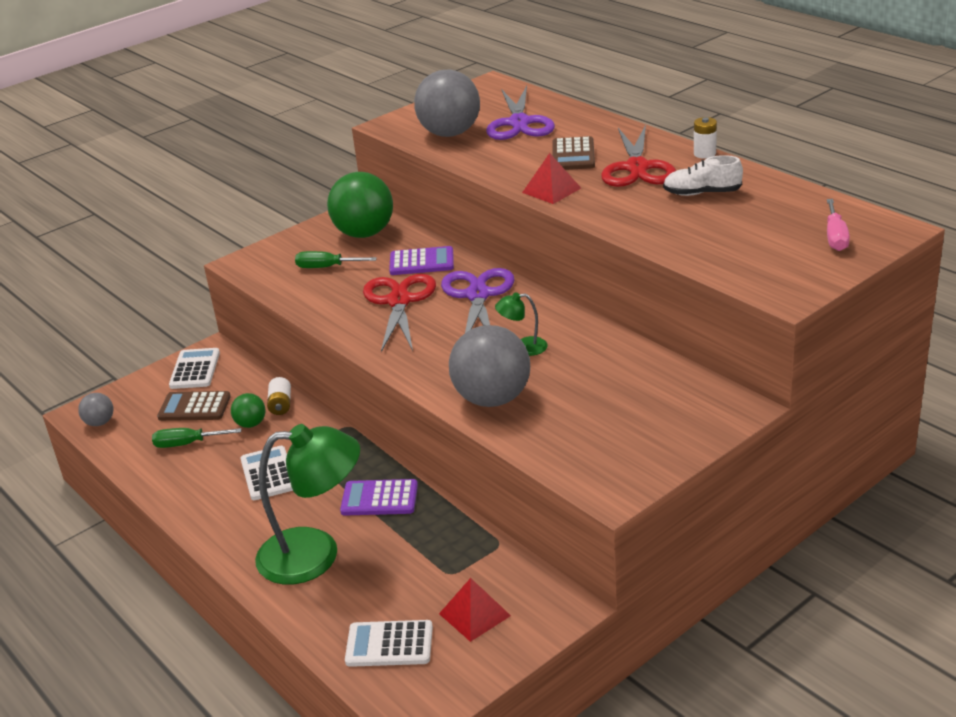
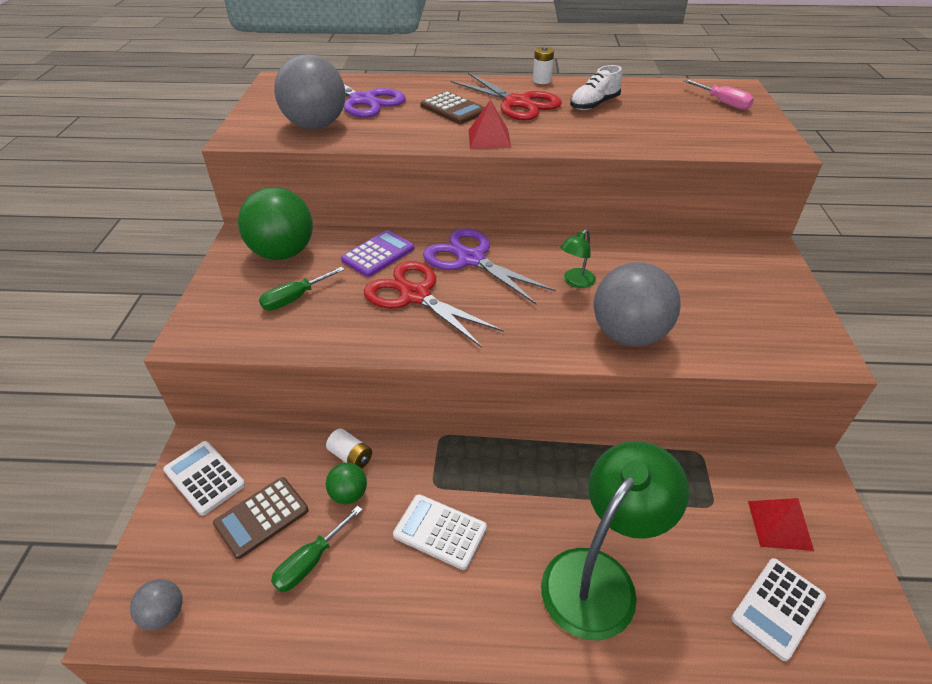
camera: 50 degrees left, 10 degrees up
(379, 499) = (566, 482): purple calculator -> none

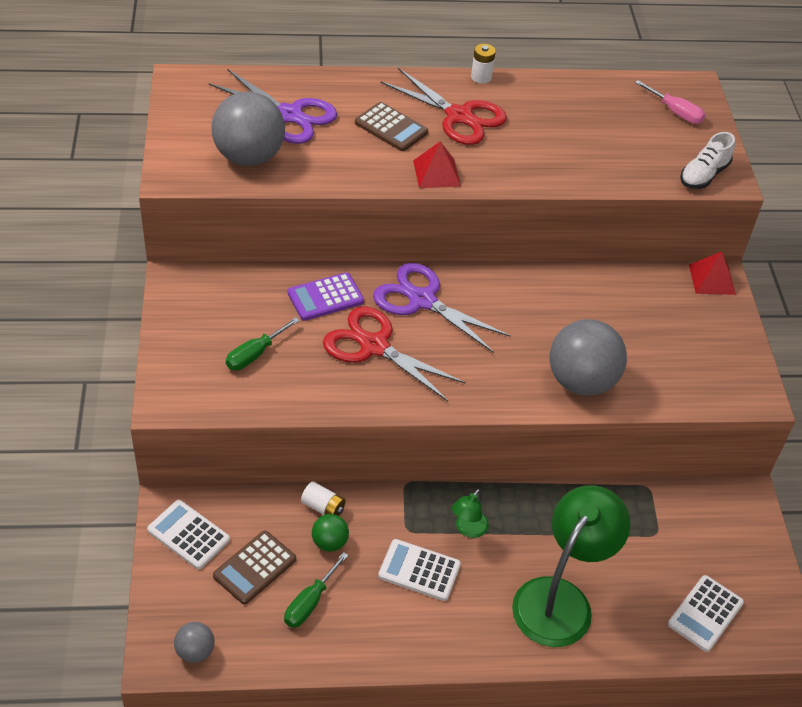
camera: 10 degrees left, 5 degrees up
(283, 253) = (225, 299): green ball -> none
(378, 254) = (325, 297): purple calculator -> purple calculator turned 150 degrees counterclockwise
(575, 282) = (529, 324): green lamp -> green lamp (468, 529)
(594, 104) = (540, 117): white shoe -> white shoe (703, 175)
(779, 525) = (713, 547): red pyramid -> red pyramid (712, 279)

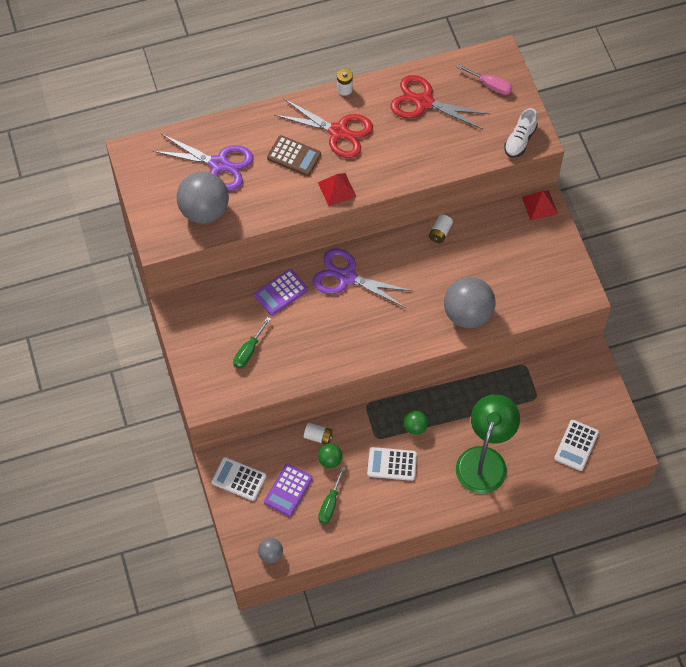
camera: 10 degrees left, 15 degrees up
(255, 568) = (288, 490): brown calculator -> purple calculator
(374, 346) = (325, 323): red scissors -> red scissors (423, 102)
(468, 529) = (415, 427): green lamp -> green ball
(566, 279) = (440, 232): none -> white battery

